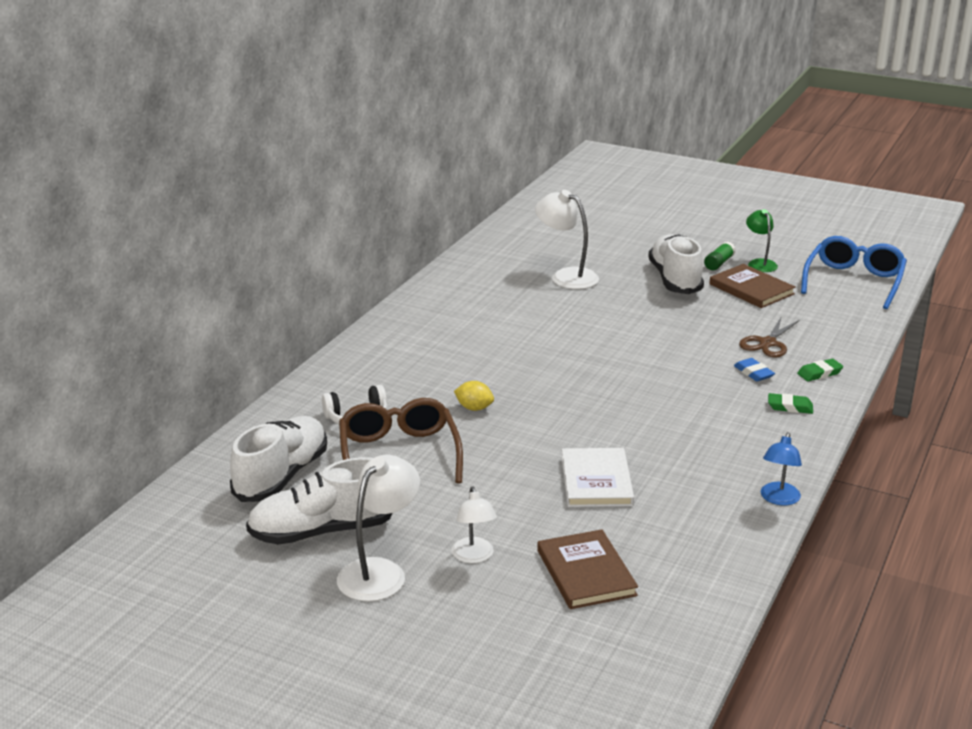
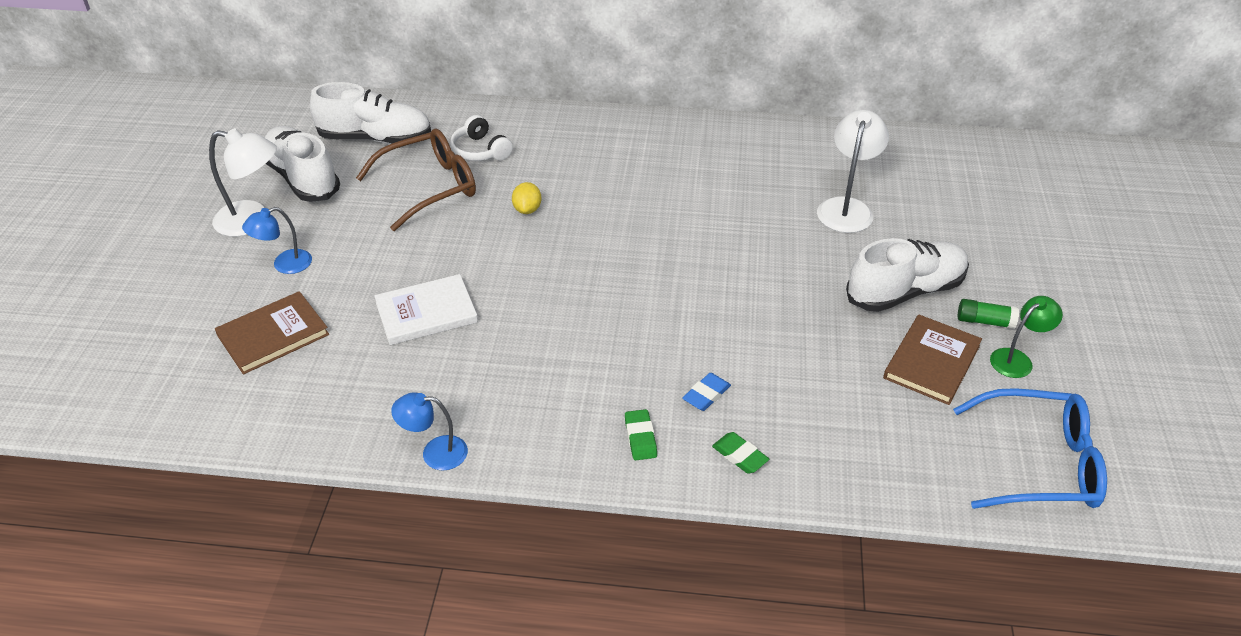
camera: 70 degrees right, 15 degrees up
(474, 556) = (284, 265): white lamp -> blue lamp
(767, 343) = (790, 397): brown scissors -> none

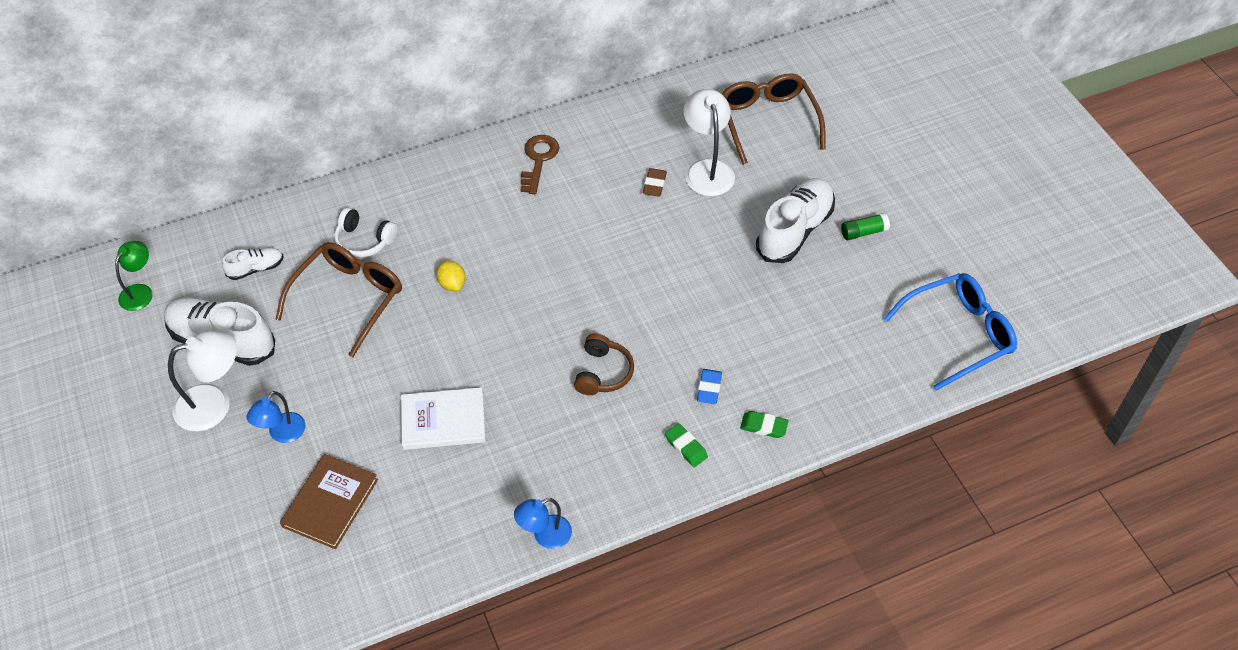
camera: 30 degrees left, 10 degrees up
(375, 138) = (256, 269): white shoe -> white shoe, size x0.50
(426, 313) = (443, 421): white book -> white book turned 45 degrees clockwise
(608, 336) = (603, 373): none -> brown headphones
(684, 145) = (538, 160): none -> brown key
(783, 201) = (654, 184): none -> brown eraser
(931, 362) = (847, 285): brown book -> none
(941, 190) = (768, 121): none -> brown glasses
(1017, 359) = (901, 255): green lamp -> green lamp (140, 292)

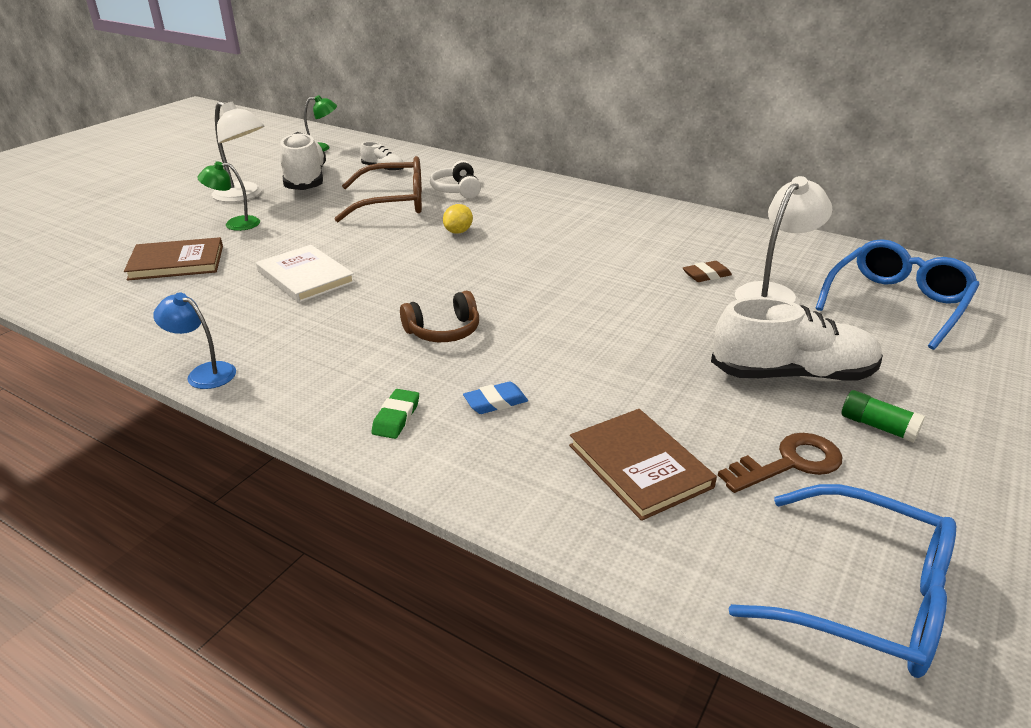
camera: 55 degrees right, 20 degrees down
(282, 434) = (235, 224): blue lamp -> green lamp
(538, 160) = (640, 219): brown key -> brown key (789, 463)
(763, 426) = (483, 465): green eraser -> none
(768, 121) = (896, 303): brown glasses -> blue glasses
(817, 356) = (639, 466): none -> brown book

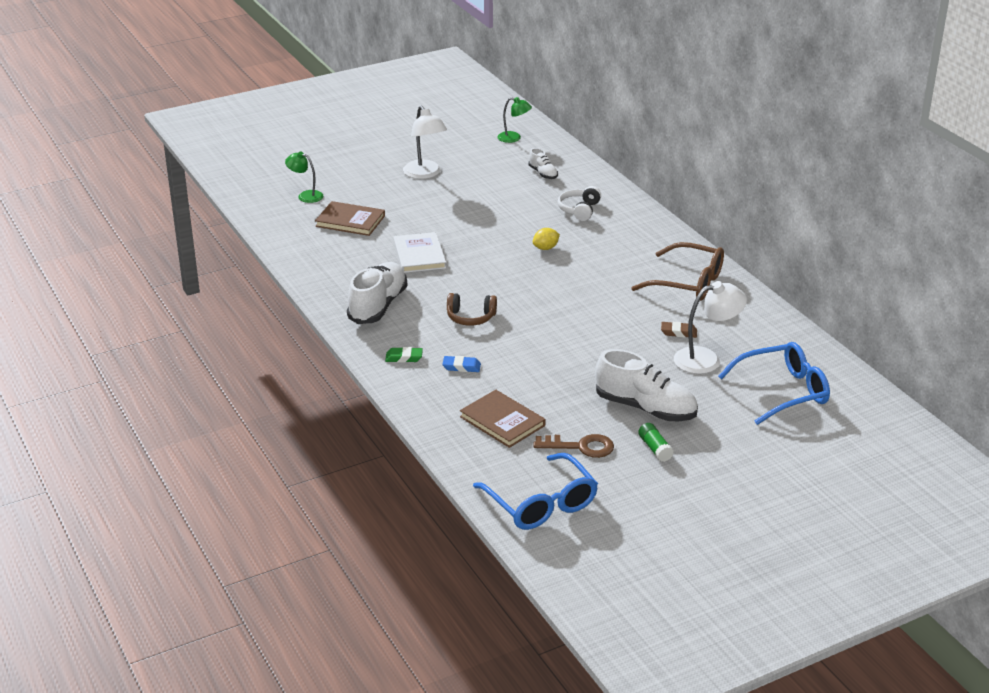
camera: 30 degrees right, 0 degrees up
(204, 373) = (325, 301): blue lamp -> none
(235, 224) = (403, 199): green lamp -> green lamp (305, 195)
(305, 180) = (477, 170): white shoe -> white shoe (378, 306)
(393, 203) = (523, 209): brown glasses -> brown glasses (688, 283)
(396, 417) = (404, 357): green eraser -> green eraser turned 45 degrees clockwise
(639, 466) = (502, 421): brown book -> brown book turned 45 degrees counterclockwise

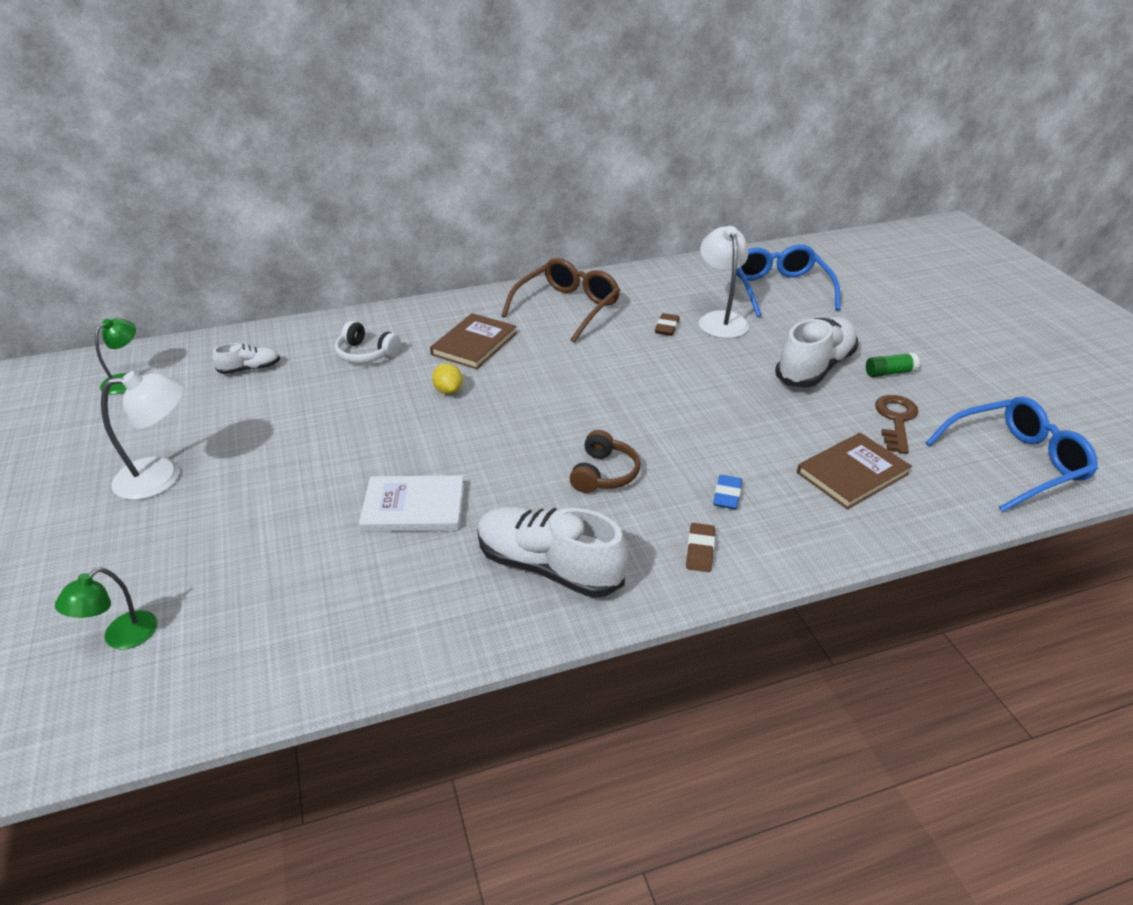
camera: 80 degrees left, 5 degrees up
(350, 221) = (259, 580): brown book -> brown book (474, 344)
(404, 357) = (700, 550): green eraser -> brown eraser

